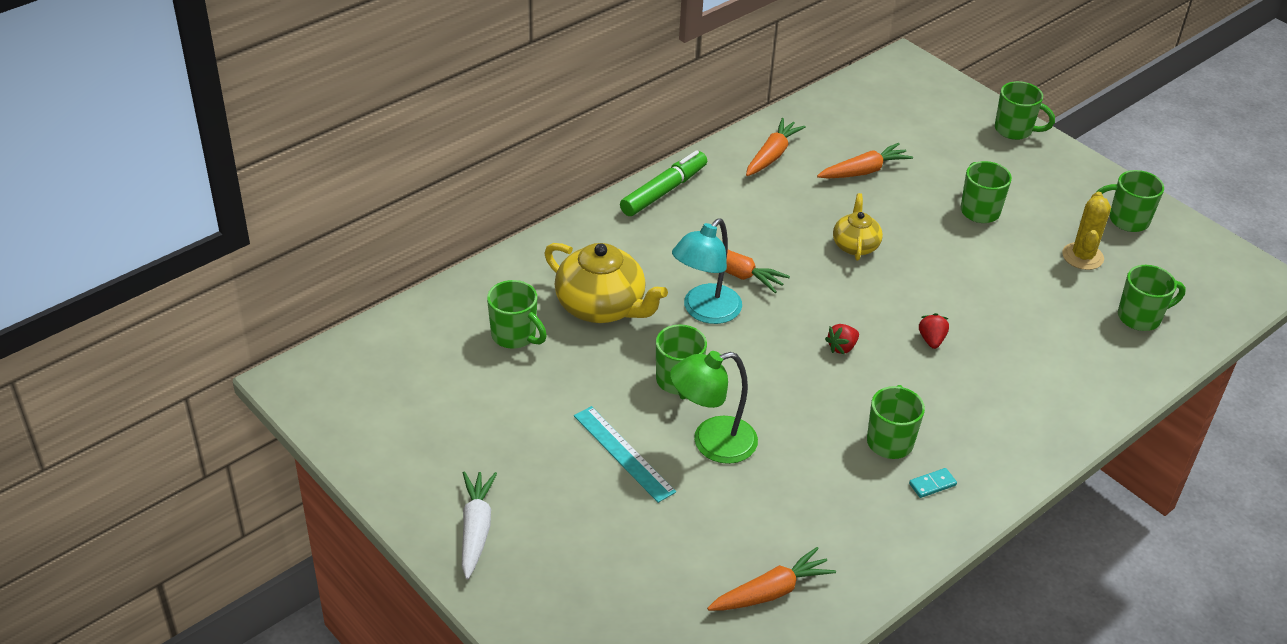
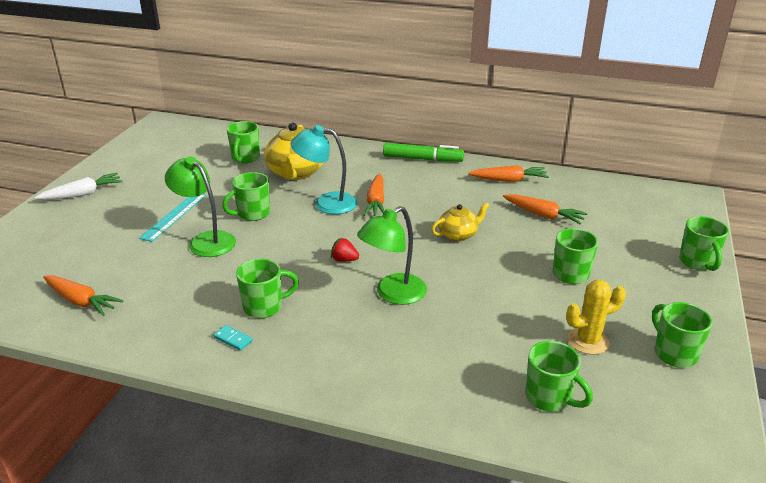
camera: 60 degrees right, 10 degrees down
(931, 340) = (393, 294): red strawberry -> green lamp

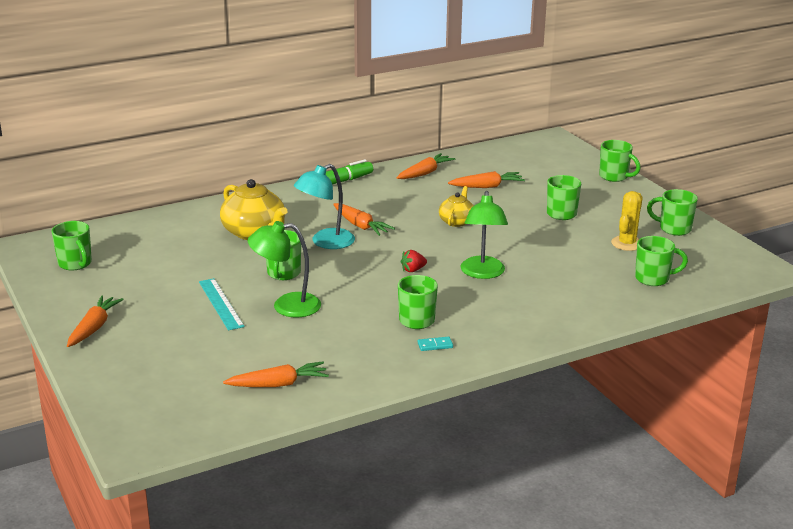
camera: 45 degrees left, 5 degrees down
(83, 194) = (94, 328): white carrot -> orange carrot
(245, 158) = (185, 240): green mug -> green mug (75, 264)

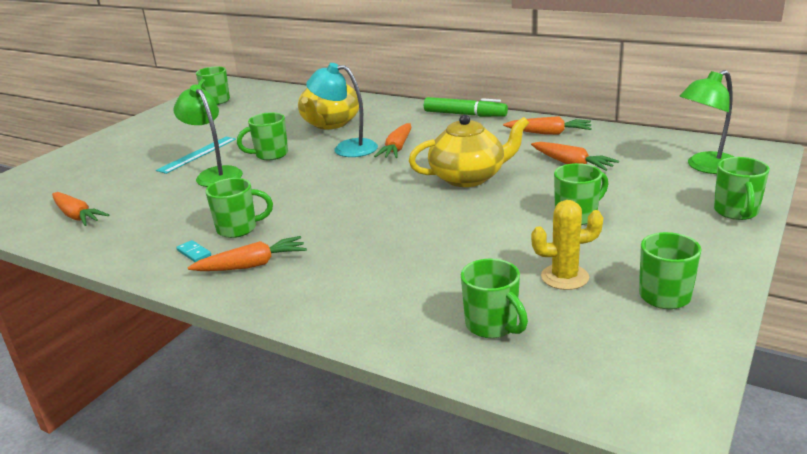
camera: 60 degrees right, 0 degrees up
(94, 328) = (127, 136): orange carrot -> orange carrot (252, 265)
(413, 270) = (338, 194): red strawberry -> none
(456, 221) = (468, 177): yellow teapot -> yellow teapot, size x1.74
(482, 273) = (372, 225): green lamp -> green lamp (706, 167)

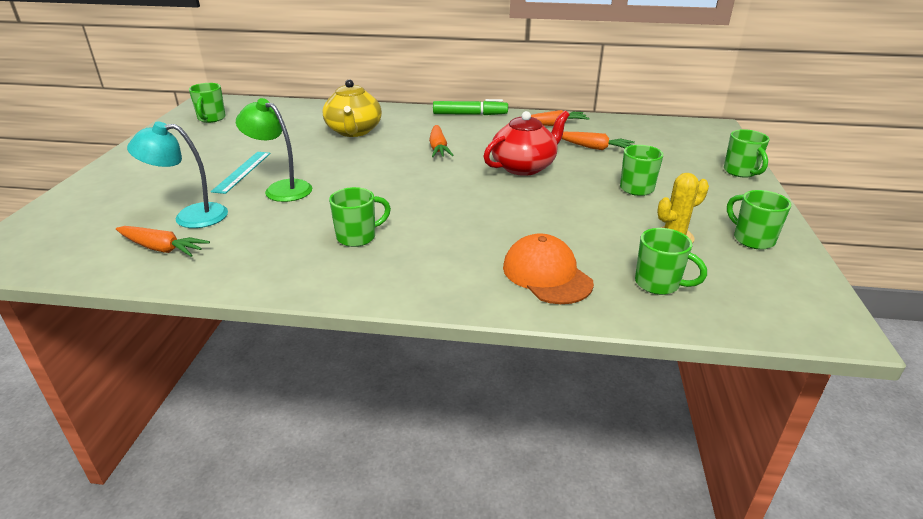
camera: 25 degrees left, 5 degrees up
(194, 253) = (334, 266): turquoise domino -> none
(252, 265) = (404, 268): orange carrot -> none
(270, 155) = (321, 165): green mug -> none
(346, 148) = (391, 152): turquoise lamp -> turquoise lamp (190, 216)
(381, 294) = (546, 275): none -> orange cap
(468, 177) = (524, 167): yellow teapot -> red teapot
(706, 167) = (690, 141): green lamp -> none

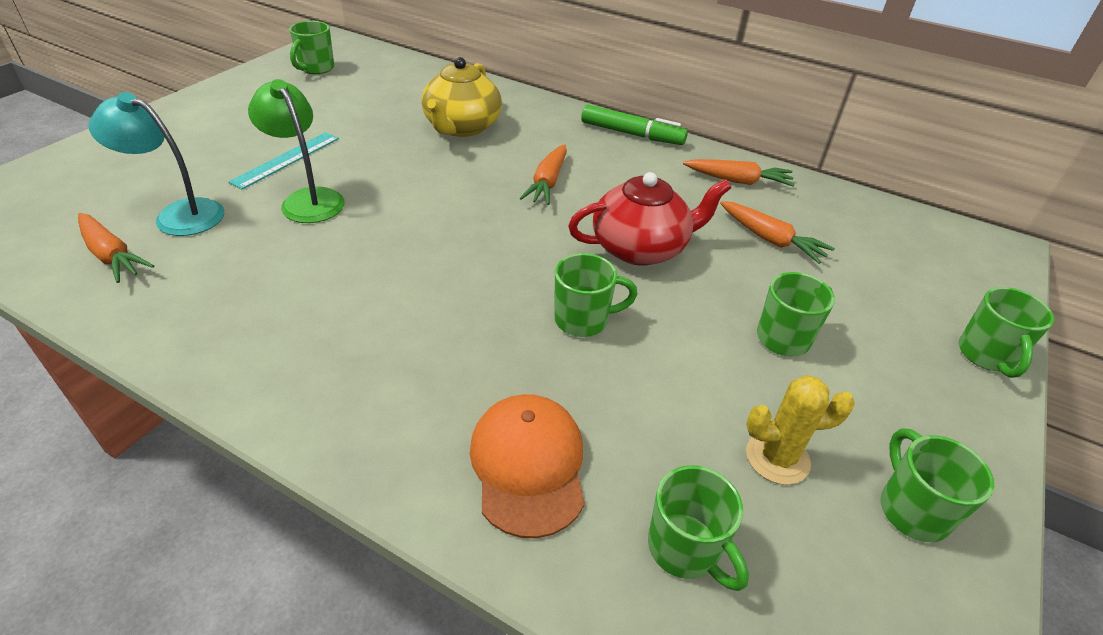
camera: 20 degrees right, 10 degrees up
(358, 237) = (334, 308): green mug -> green mug (583, 320)

